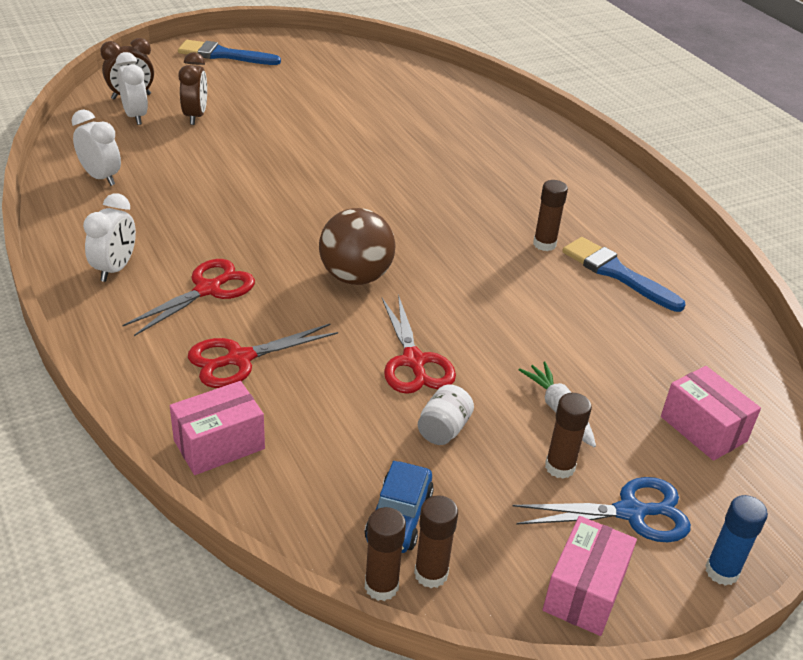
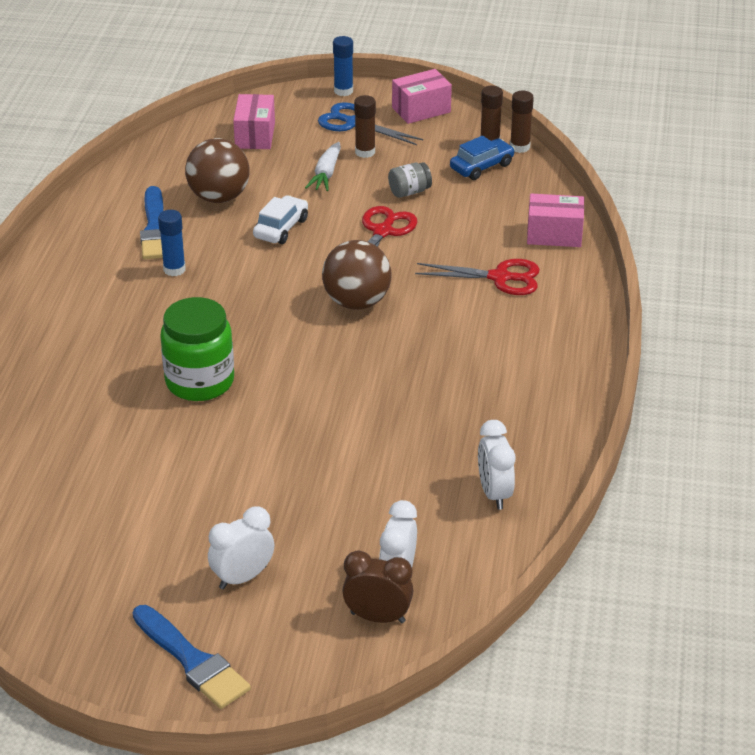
camera: 140 degrees left, 0 degrees up
(115, 269) = (543, 383): white clock -> white clock (242, 577)
(195, 116) = (329, 548): brown clock -> none
(208, 289) = (481, 336): red scissors -> none
(402, 173) = (200, 382): none -> green jar
(443, 429) = (409, 192): white jar -> grey jar
(514, 321) = (281, 228): none -> white car
(544, 244) = (174, 269): brown glue stick -> blue glue stick
(616, 330) = (219, 197): none -> brown ball

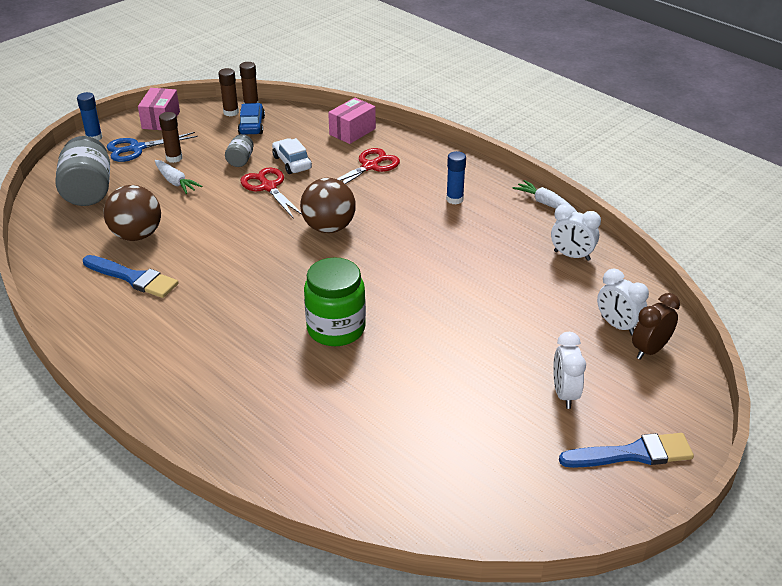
camera: 55 degrees left, 0 degrees up
(174, 269) = (193, 289): blue glue stick -> blue glue stick (454, 199)
(255, 135) = (88, 191): pink box -> grey jar
(281, 228) = (209, 224): white car -> white car (292, 163)
(578, 434) = (545, 203): none -> white carrot

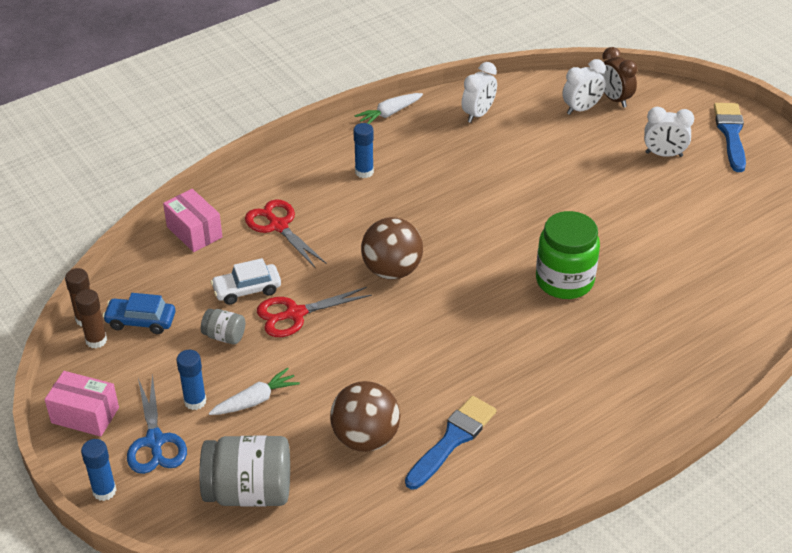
camera: 80 degrees left, 5 degrees up
(174, 158) = (195, 401): brown glue stick -> blue glue stick

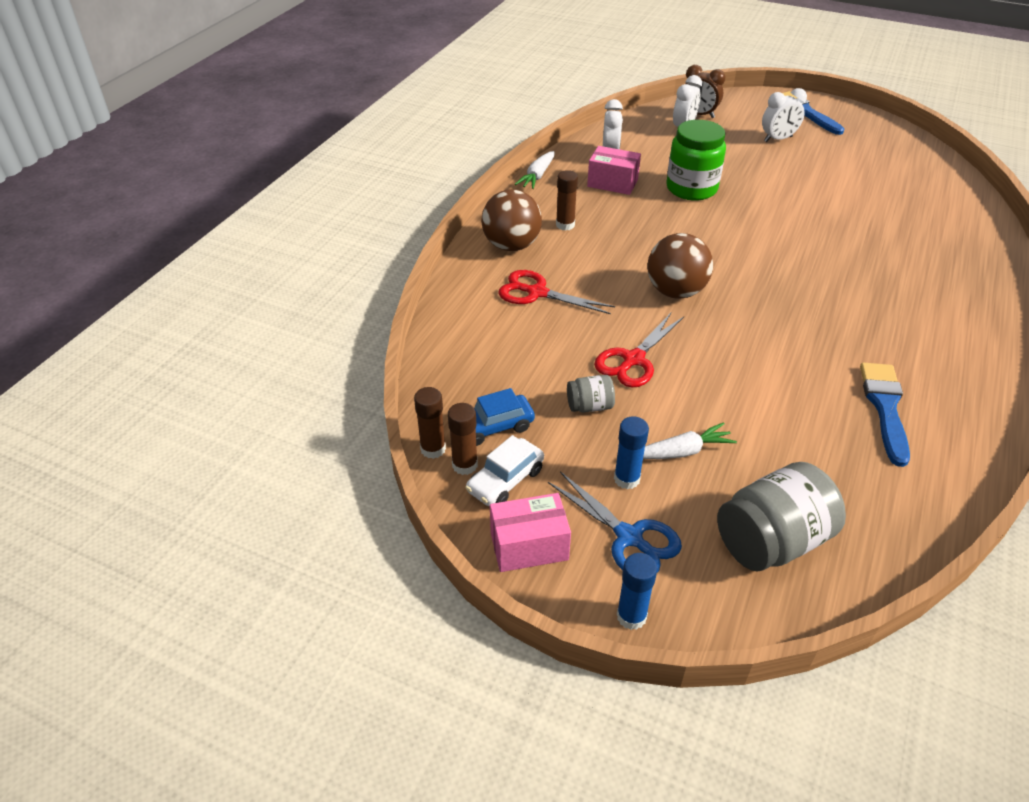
camera: 30 degrees left, 0 degrees up
(194, 232) = (462, 326): pink box -> pink box (612, 183)
(247, 290) = (567, 357): white car -> white car (505, 480)
(255, 400) = (682, 451): white carrot -> white carrot turned 45 degrees clockwise
(364, 172) = (565, 225): blue glue stick -> brown glue stick
(365, 438) = (815, 439): brown ball -> brown ball (511, 245)
(564, 281) = (816, 248): green jar -> green jar (691, 188)

